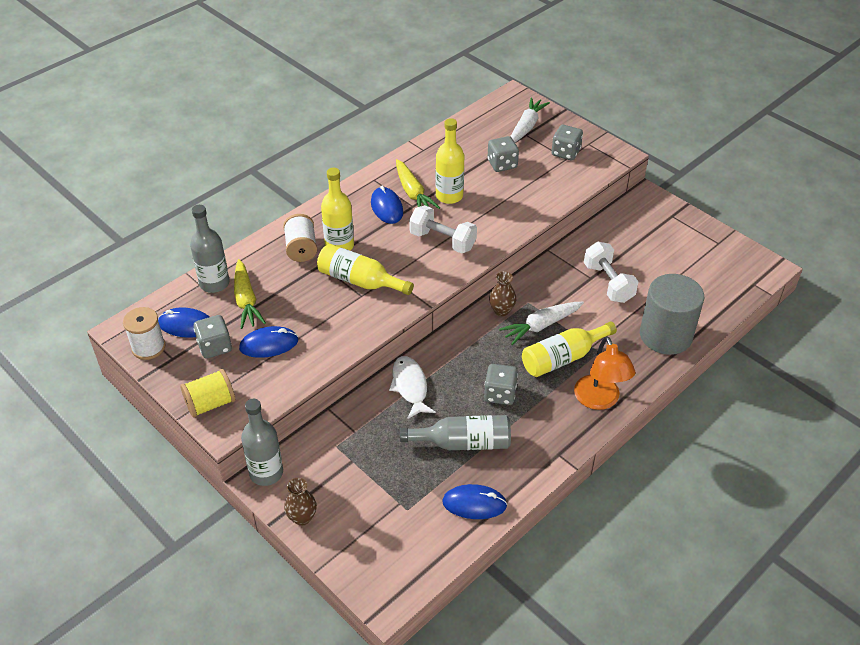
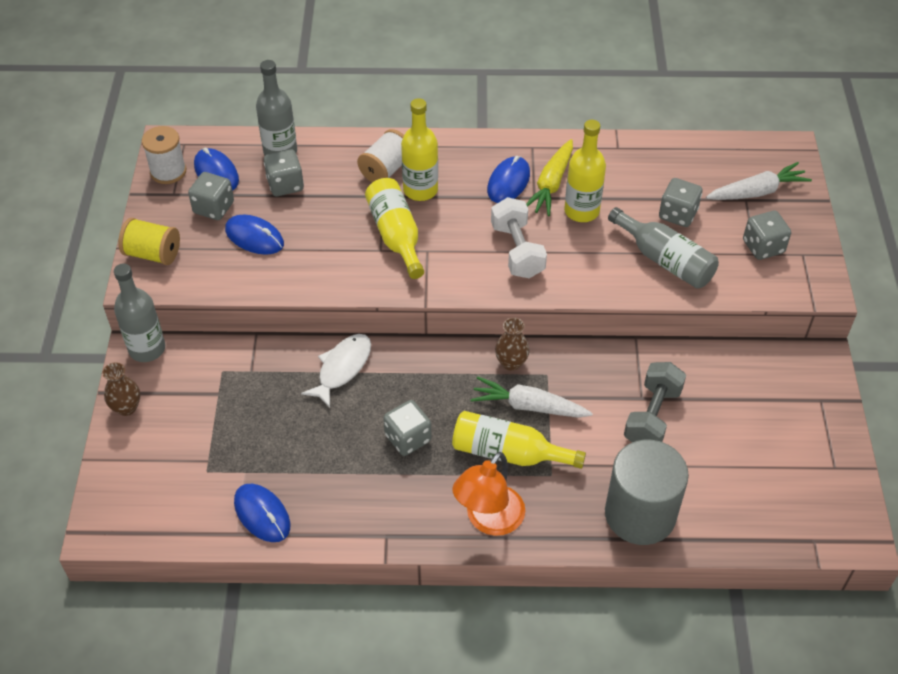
camera: 45 degrees right, 5 degrees up
(246, 300) = (285, 185): yellow carrot -> grey dice
(463, 443) = (321, 454): grey bottle -> grey bottle (665, 260)
(608, 283) = (652, 416): white dumbbell -> grey dumbbell

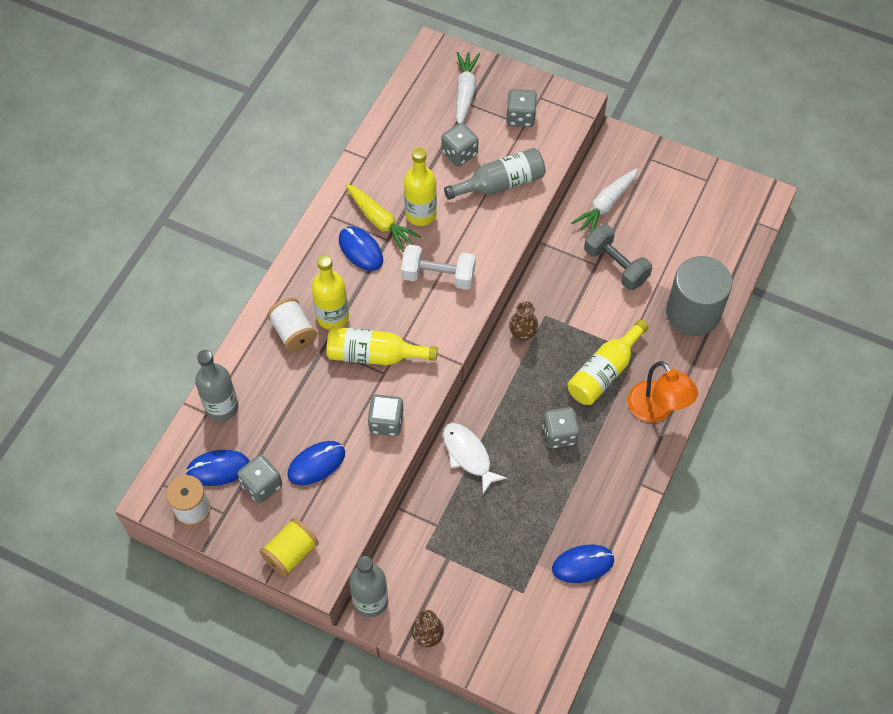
camera: 65 degrees left, 10 degrees up
(285, 185) = (266, 417): grey dice -> grey dice (386, 422)
(529, 406) = (569, 340): white carrot -> white carrot (606, 205)

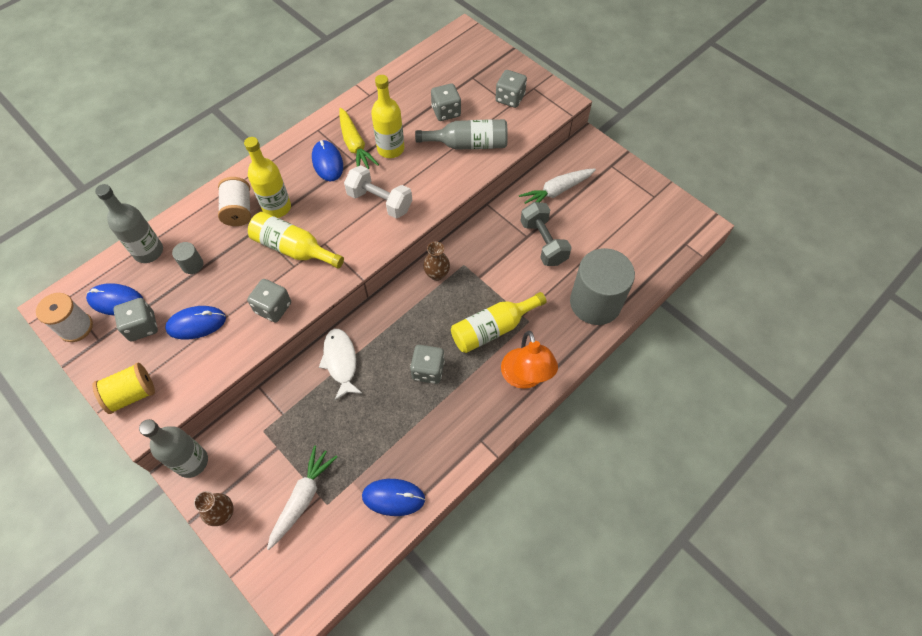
camera: 20 degrees right, 0 degrees up
(277, 406) = (192, 265): none -> grey cylinder
(465, 92) = (473, 68): white carrot -> white carrot (302, 498)

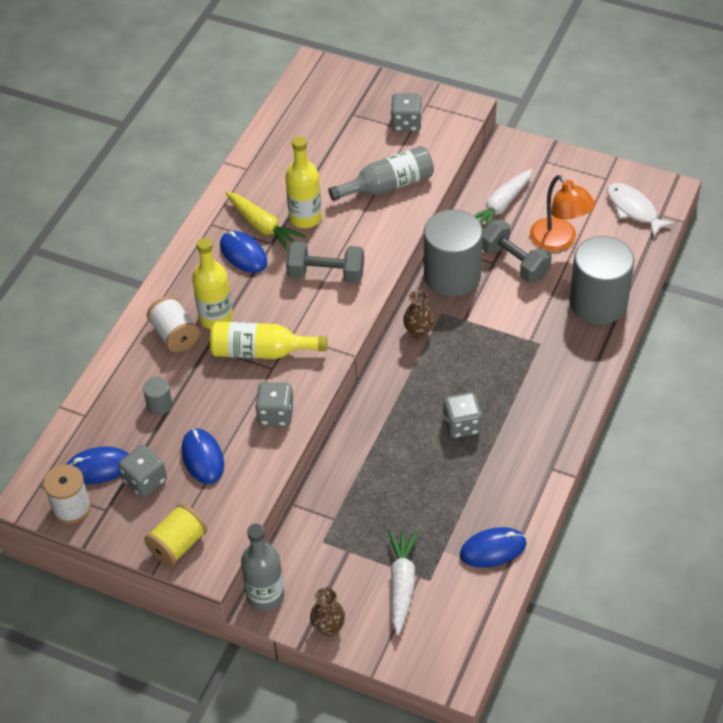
camera: 20 degrees left, 10 degrees down
(148, 251) = (101, 409): grey bottle -> none
(196, 324) = (202, 458): blue mouse -> blue mouse turned 75 degrees counterclockwise
(340, 362) = (365, 450): white fish -> white fish (633, 209)
(380, 201) = (326, 274): white dumbbell -> grey dumbbell
(446, 112) = (344, 160): grey dice -> none
(488, 236) = (452, 275): none -> grey cylinder
(493, 329) = (507, 363): yellow bottle -> none
(525, 377) = (564, 396): orange lamp -> orange lamp (559, 241)

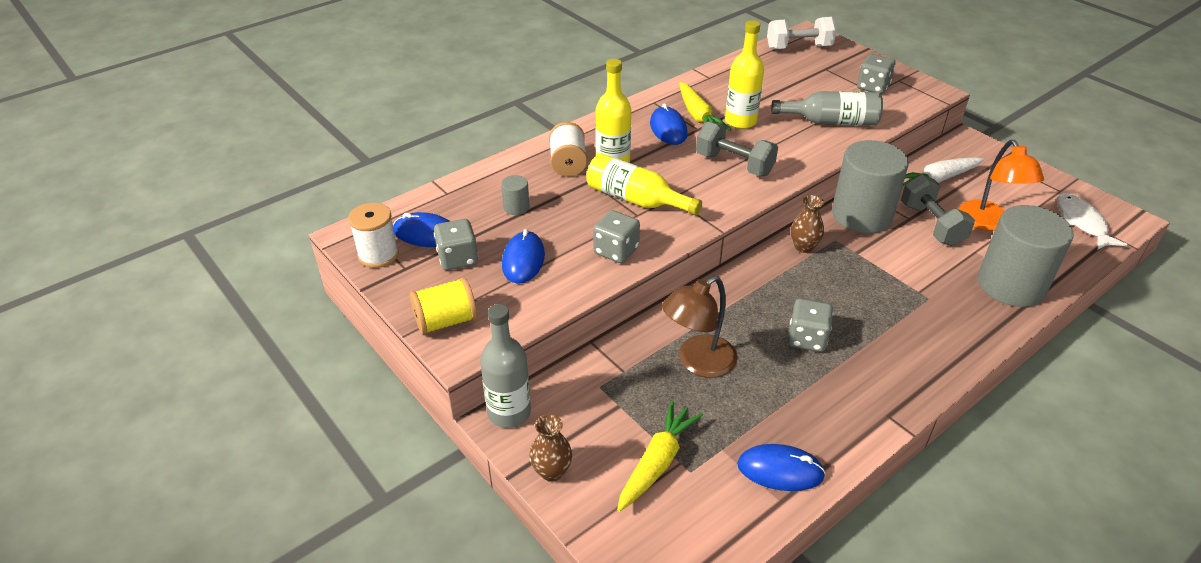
camera: 25 degrees right, 10 degrees down
(312, 92) = (798, 47): none -> white dumbbell
(388, 485) = (697, 362): none -> brown lamp
(402, 584) = (657, 462): white carrot -> yellow carrot

